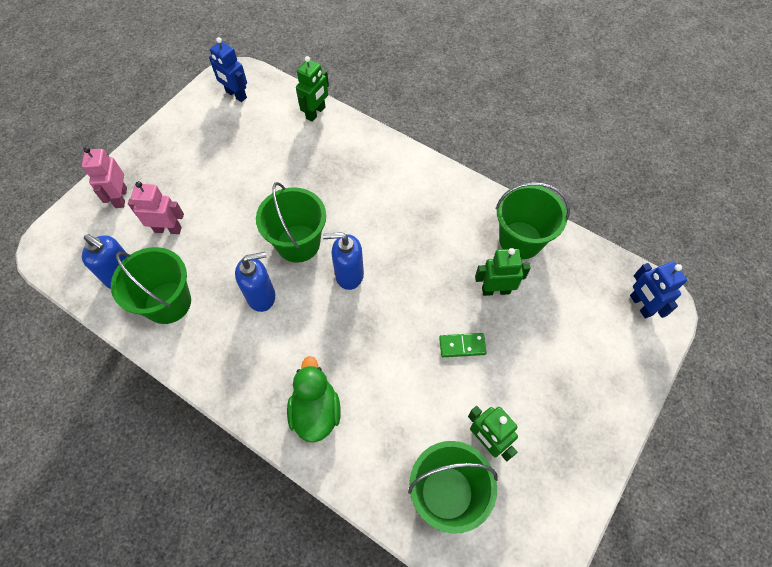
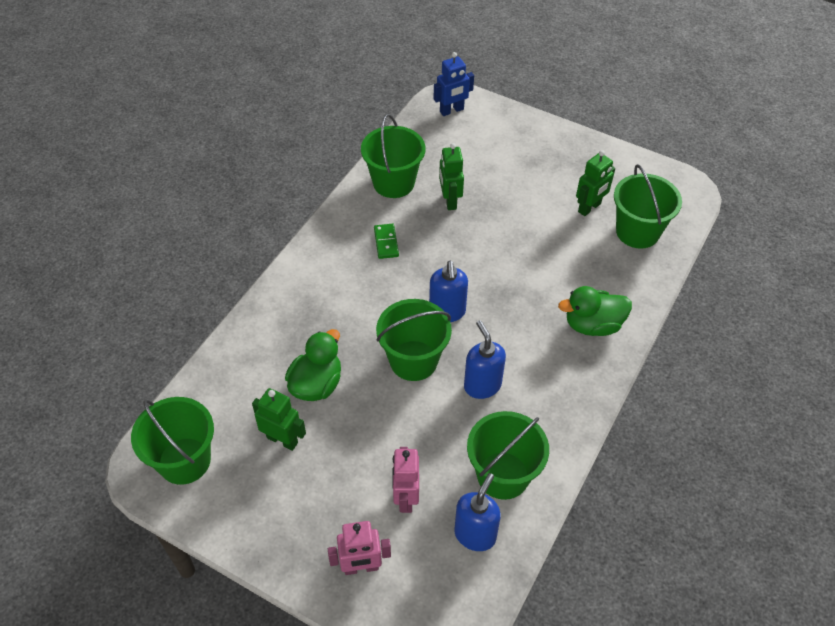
camera: 95 degrees left, 10 degrees down
(236, 95) = (184, 461): blue robot -> green bucket
(286, 172) = (316, 384): none -> green duck
(316, 113) = (222, 365): green robot -> green robot (282, 440)
(462, 346) = (509, 223): green domino -> green domino (386, 242)

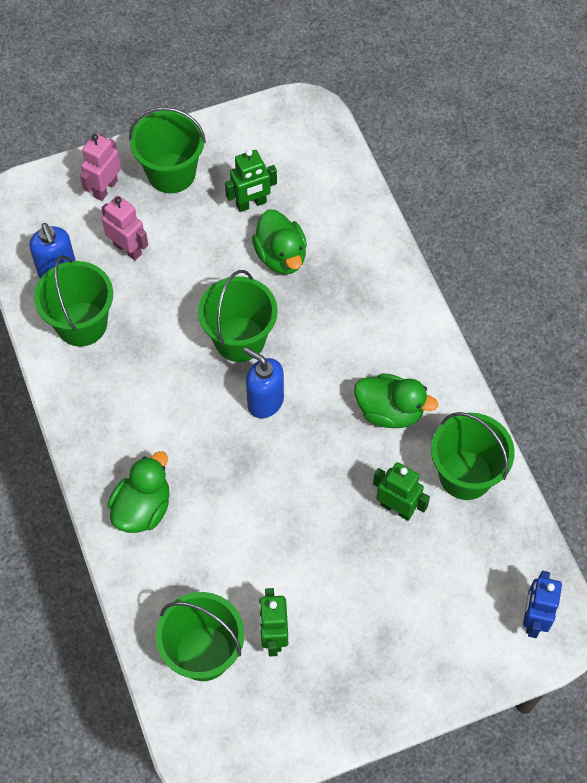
camera: 130 degrees right, 10 degrees up
(184, 461) = (291, 136): green bucket -> green bucket (171, 173)
(386, 242) = (390, 411): green domino -> green duck
(482, 385) = (168, 371): blue soap dispenser -> none

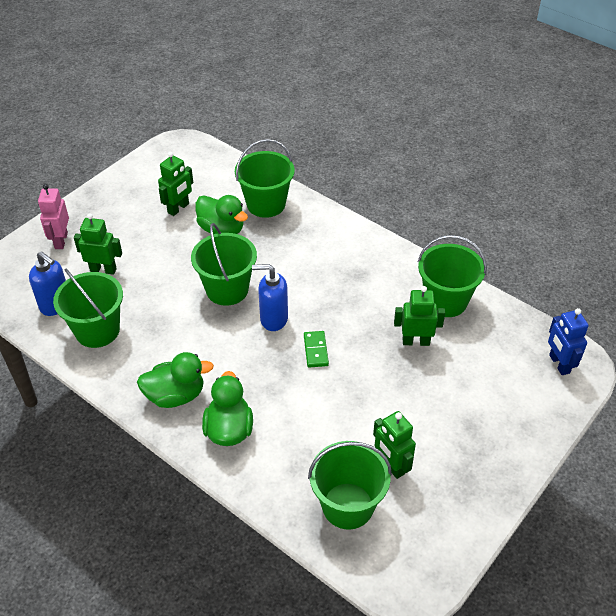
camera: 30 degrees left, 15 degrees down
(128, 249) = (103, 270): pink robot -> green robot
(171, 173) = (106, 213): green bucket -> green bucket (266, 204)
(284, 463) = (316, 350): none -> green domino
(390, 411) = (366, 287): green duck -> green duck (175, 395)

